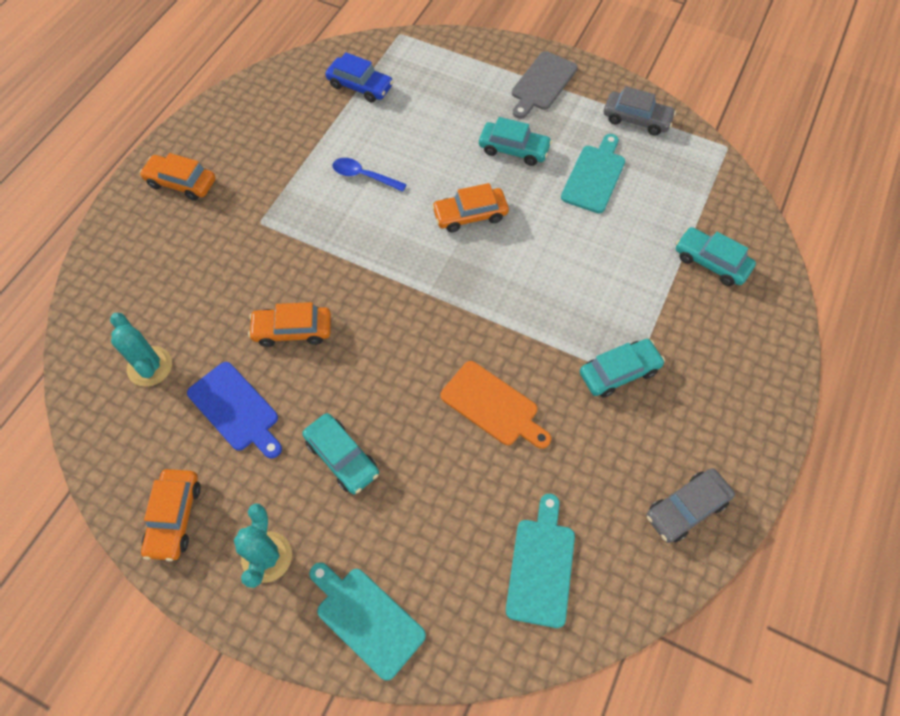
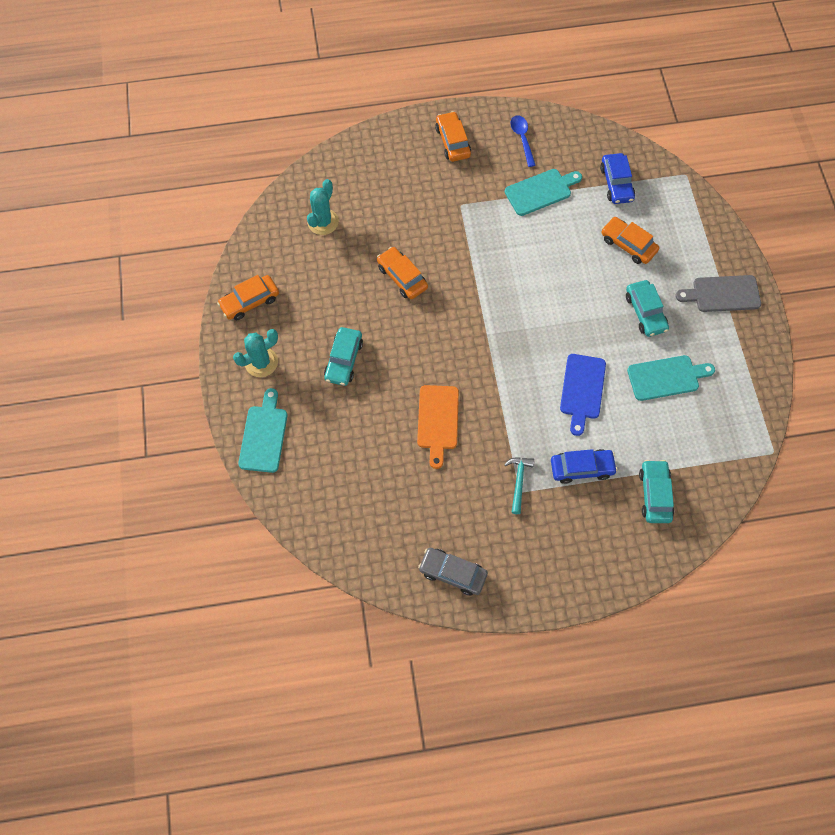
camera: 55 degrees right, 5 degrees up
(236, 409) = (331, 285): blue cutting board -> blue cutting board (582, 390)
(364, 176) = (544, 237): blue spoon -> blue spoon (522, 139)
(470, 215) = (567, 320): orange car -> orange car (628, 244)
(541, 566) = (356, 509): turquoise cutting board -> turquoise cutting board (540, 191)
(619, 372) = (518, 481): turquoise car -> turquoise hammer
(636, 119) = (744, 376): grey car -> none
(642, 305) = (581, 468): none -> blue car

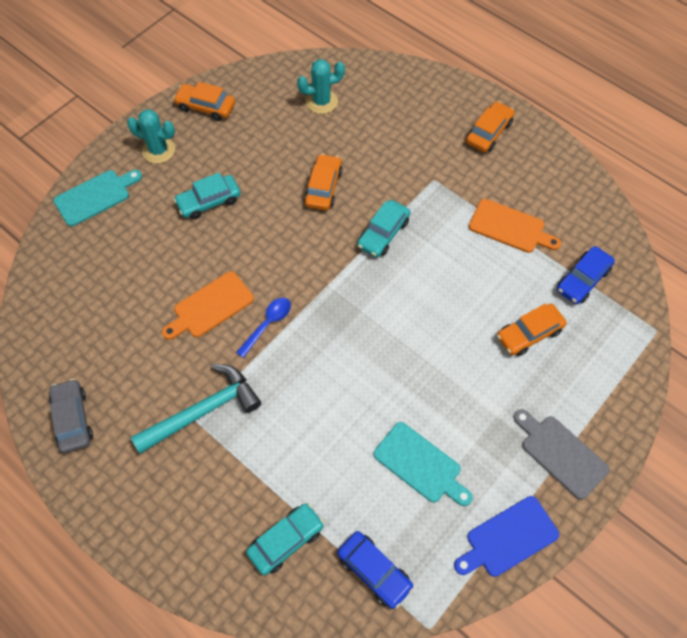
camera: 50 degrees right, 5 degrees down
(518, 481) = (203, 411): turquoise hammer -> turquoise hammer, size x1.89
(522, 139) = (547, 178): blue spoon -> blue spoon (267, 324)
(540, 191) = (510, 227): turquoise cutting board -> orange cutting board
(581, 468) = (260, 455): blue car -> blue car (374, 571)
(582, 390) = (341, 399): blue cutting board -> blue cutting board (508, 538)
(628, 244) = (529, 333): orange car -> orange car turned 120 degrees counterclockwise
(645, 312) = (472, 397): turquoise car -> turquoise car (383, 233)

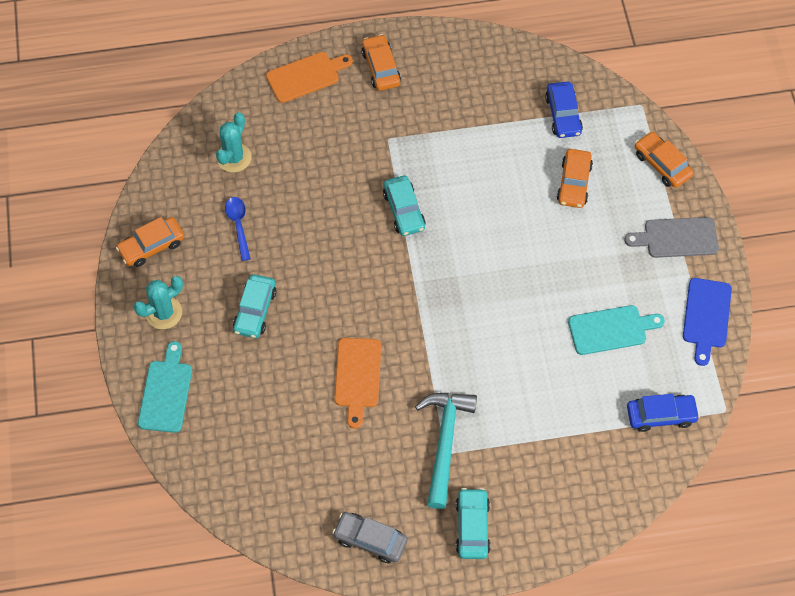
camera: 50 degrees left, 0 degrees up
(267, 324) = (410, 347): blue spoon -> blue spoon (238, 225)
(286, 540) = (593, 456): turquoise car -> turquoise car (472, 527)
(323, 187) = (321, 219): orange car -> orange car (662, 164)
(510, 227) = (478, 123): orange cutting board -> orange cutting board (306, 76)

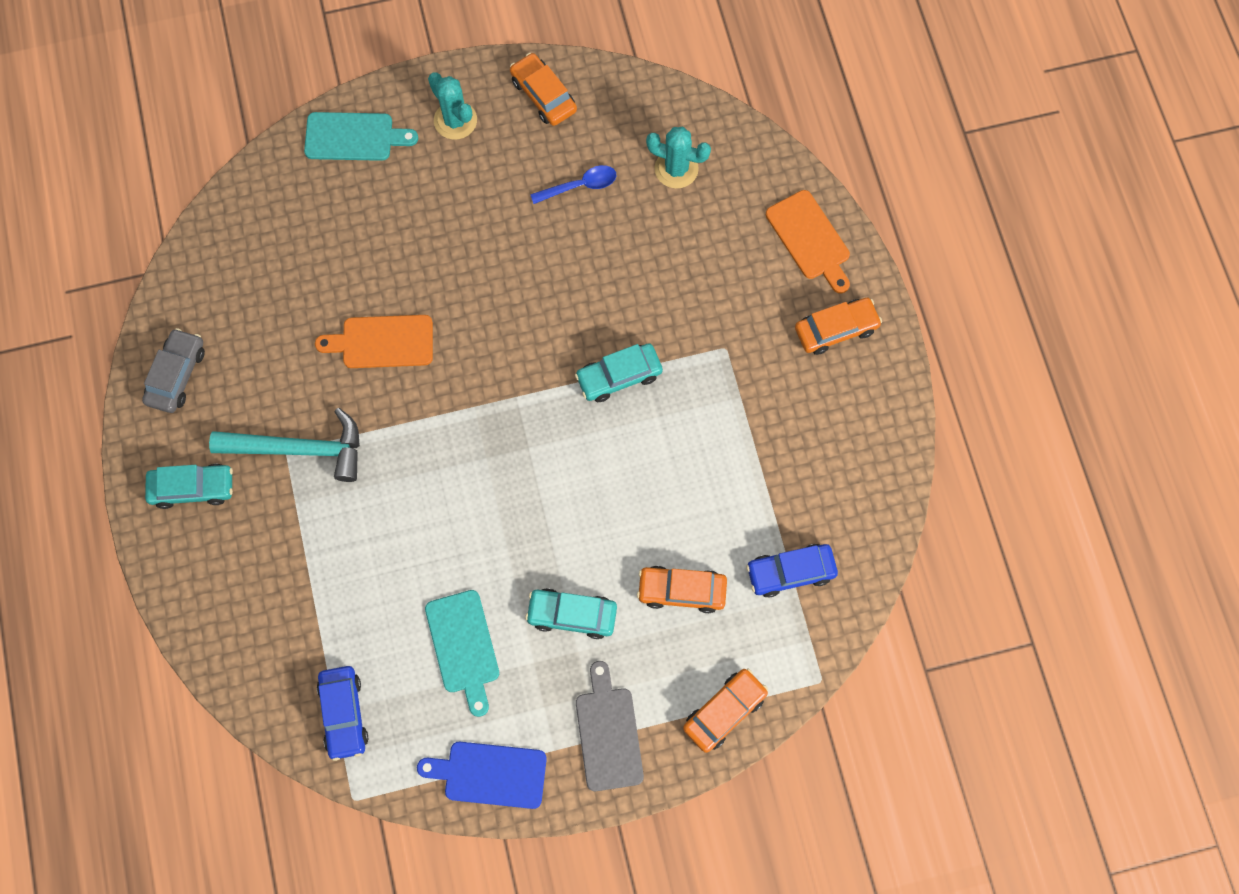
camera: 85 degrees right, 10 degrees up
(255, 310) = (465, 218): turquoise car -> turquoise car (572, 615)

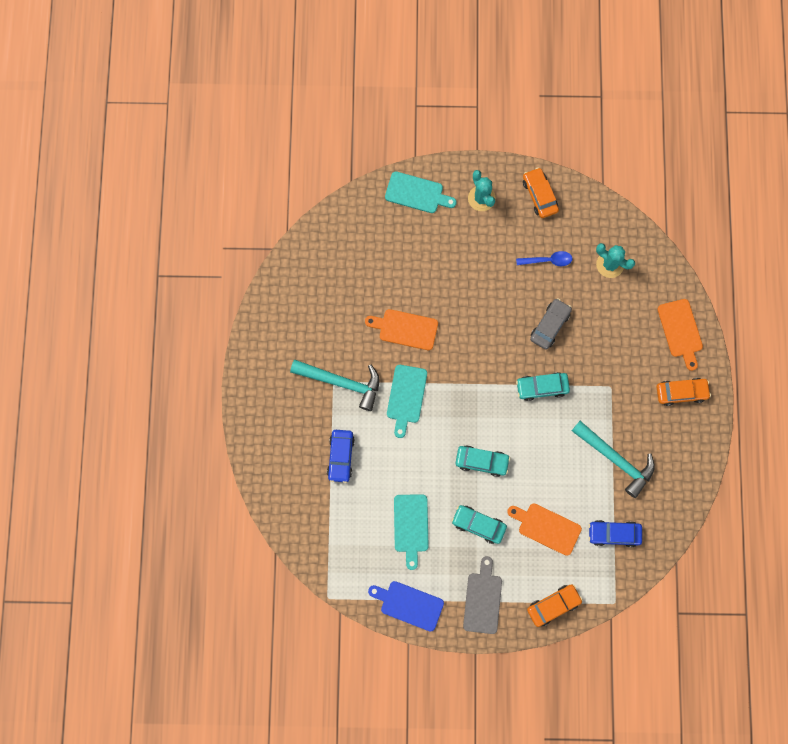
camera: 15 degrees right, 5 degrees up
(177, 375) = (279, 318): grey car -> grey car (550, 325)
(193, 488) = (274, 390): turquoise car -> turquoise car (481, 461)
(344, 714) = (333, 547): blue car -> blue car (341, 457)
(408, 445) = (406, 397): none -> turquoise cutting board
(681, 591) = (546, 528): orange car -> orange cutting board
(763, 456) = (616, 459): none -> turquoise hammer

